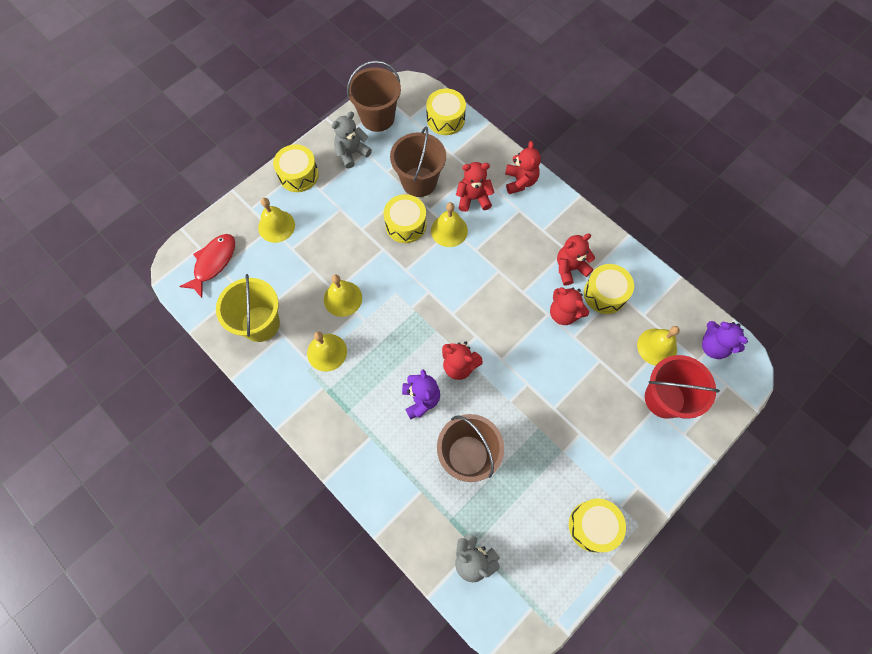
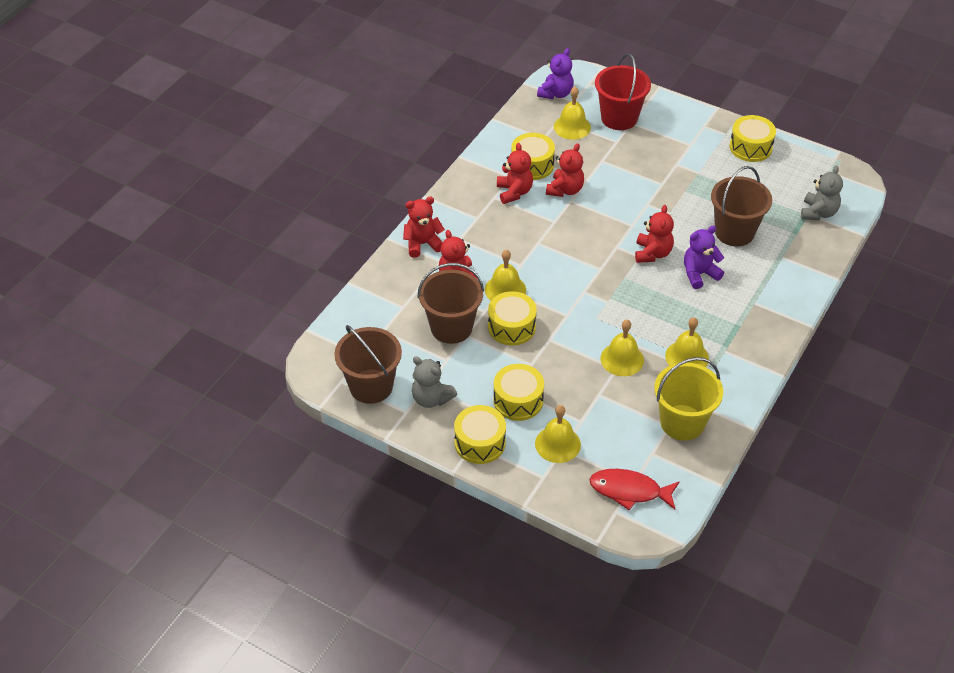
camera: 105 degrees left, 20 degrees down
(445, 119) = (355, 322): yellow drum -> yellow drum (518, 400)
(570, 268) = (514, 192): red teddy bear -> red teddy bear turned 150 degrees counterclockwise

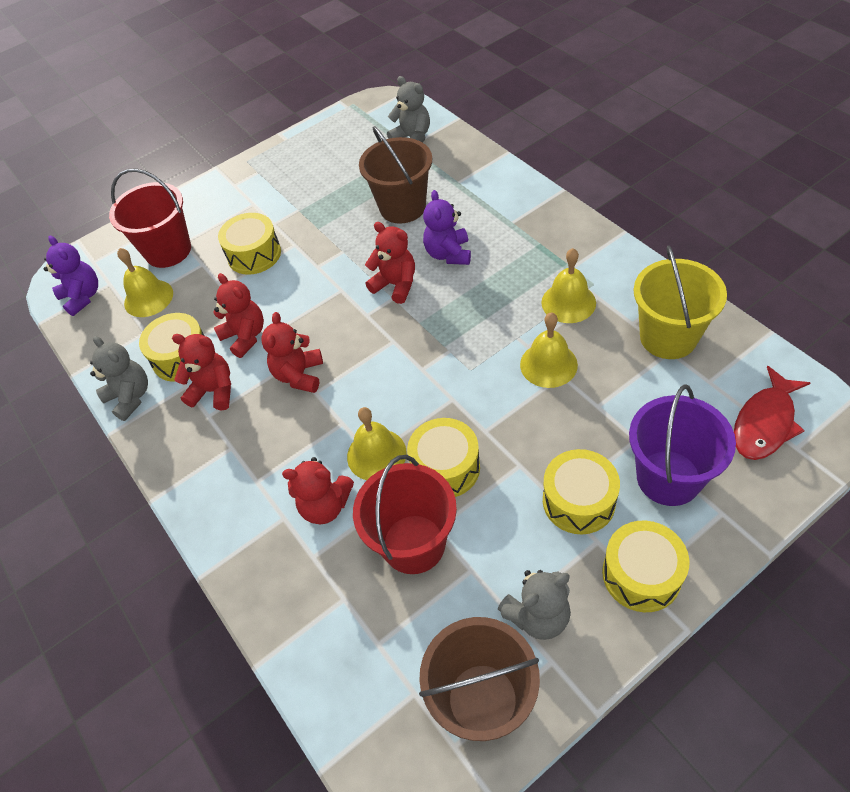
camera: 60 degrees left, 5 degrees up
(423, 244) = (238, 532): red teddy bear -> red teddy bear (299, 375)
(451, 327) = (413, 544): brown bucket -> red bucket
(490, 154) = (130, 397): none -> grey teddy bear
(557, 444) = (668, 478): yellow bell -> purple bucket
(750, 147) = (290, 159): yellow drum -> yellow drum (254, 254)

